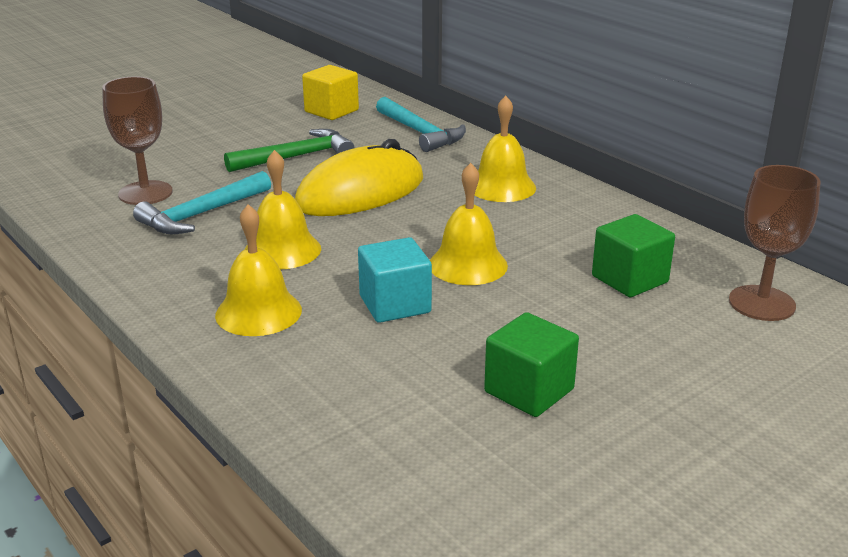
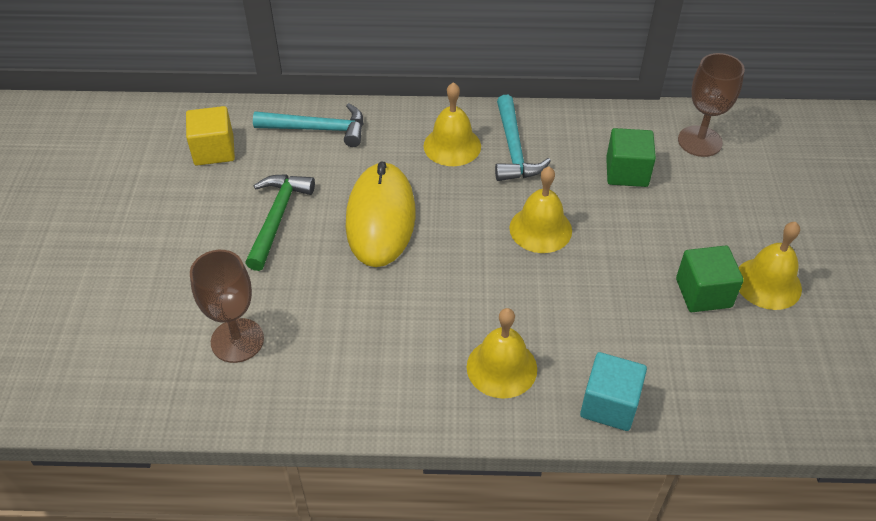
camera: 50 degrees left, 20 degrees up
(202, 214) = (316, 324): turquoise hammer -> turquoise hammer (513, 149)
(282, 250) = (425, 308): yellow bell -> yellow bell (768, 283)
(395, 304) = (556, 293): turquoise cube -> turquoise cube (609, 404)

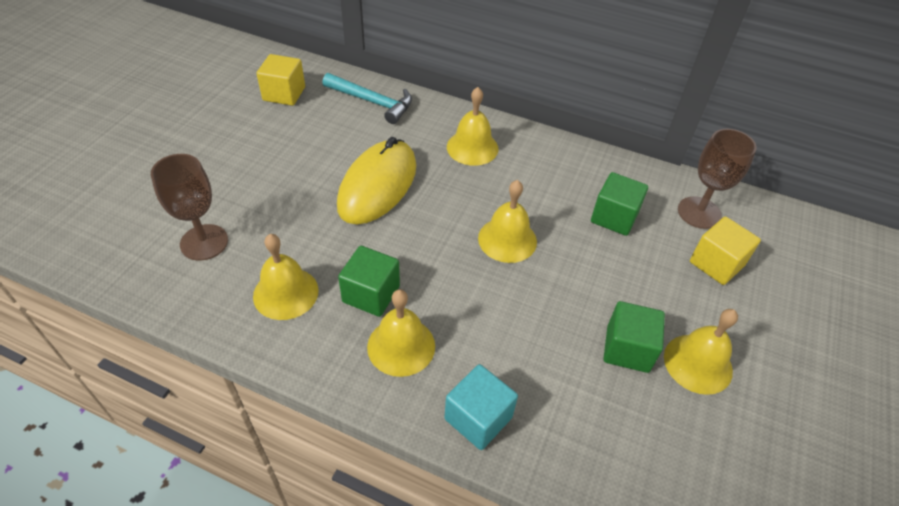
camera: 20 degrees right, 0 degrees up
(277, 218) = (297, 159): green hammer -> none
(357, 360) = (285, 293): none -> yellow bell
(442, 329) = (371, 294): none -> green cube
(513, 149) = (523, 166): turquoise hammer -> none
(738, 185) = (716, 263): none -> yellow cube

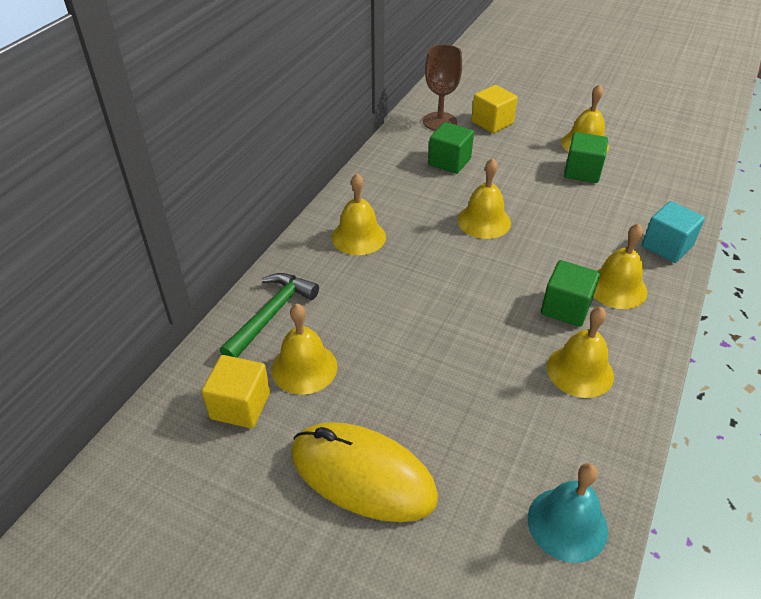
camera: 85 degrees left, 5 degrees down
(134, 261) = (567, 524): none -> turquoise bell
(204, 242) = (525, 454): brown goblet -> none
(315, 121) = (304, 367): none -> yellow bell
(372, 102) = (271, 315): turquoise hammer -> green hammer
(378, 186) = (419, 306): yellow mouse -> yellow mouse (363, 475)

